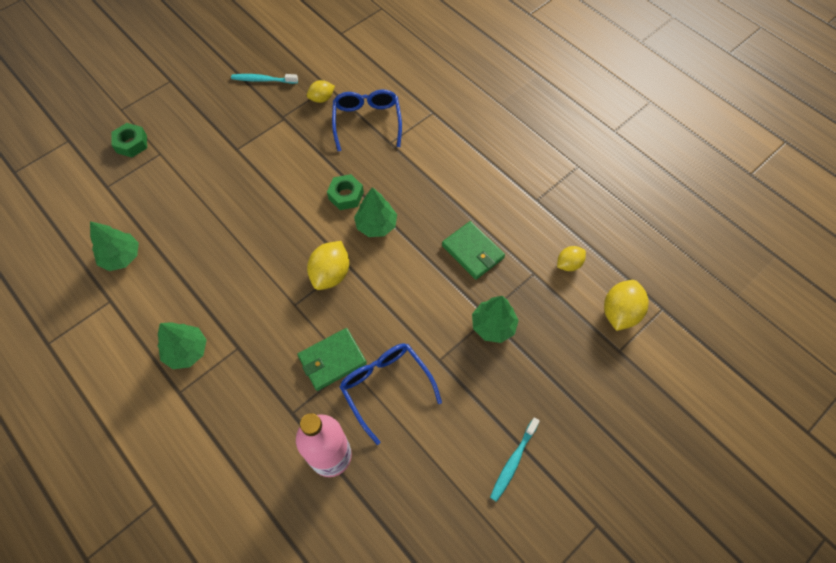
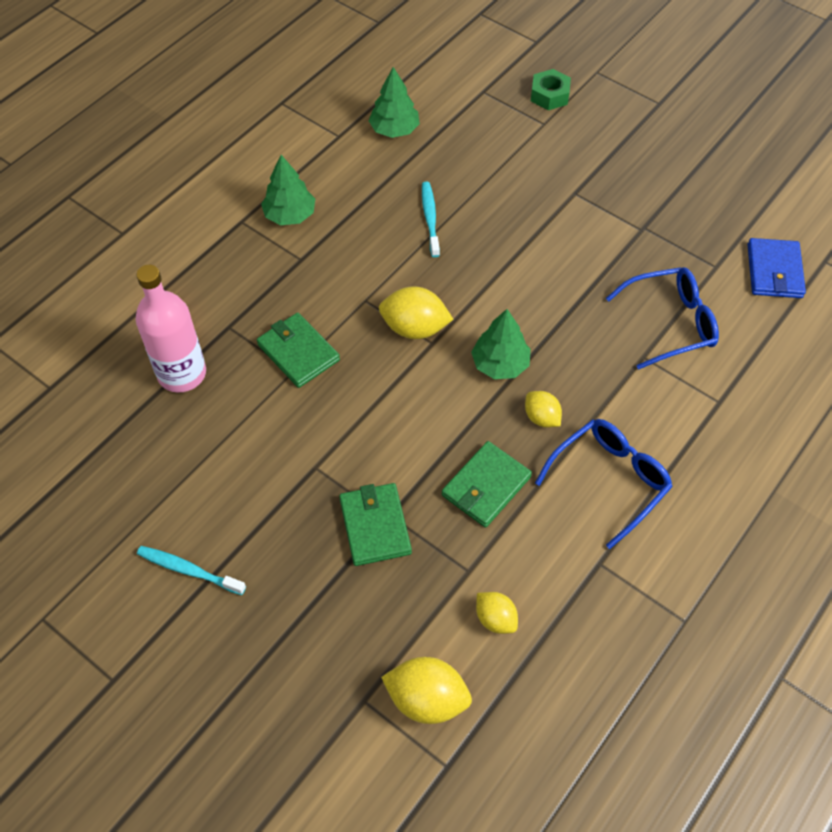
camera: 80 degrees right, 5 degrees down
(263, 80) = (698, 193): turquoise toothbrush -> turquoise toothbrush (430, 218)
(322, 98) = (691, 263): yellow lemon -> yellow lemon (541, 418)
(341, 59) = (774, 271): none -> blue wallet
(346, 195) = (537, 322): green nut -> none
(386, 388) = (270, 414): blue glasses -> blue glasses (609, 481)
(493, 326) = (375, 526): green tree -> green wallet

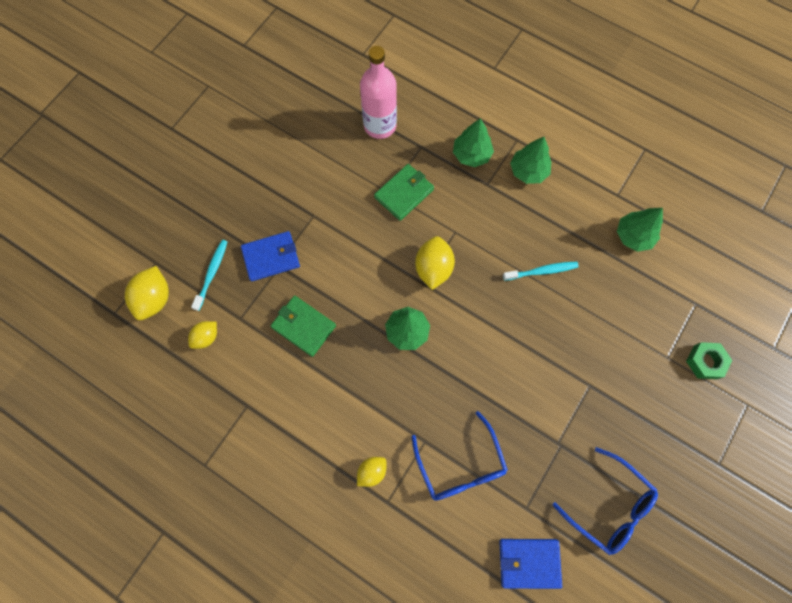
camera: 85 degrees right, 15 degrees up
(188, 570) = (238, 154): turquoise toothbrush -> turquoise toothbrush (212, 273)
(253, 271) = (471, 154): none -> green tree
(375, 526) = (271, 257): green wallet -> blue wallet
(541, 418) = (362, 363): yellow lemon -> yellow lemon (372, 471)
(609, 481) = (311, 413): blue glasses -> blue glasses (608, 505)

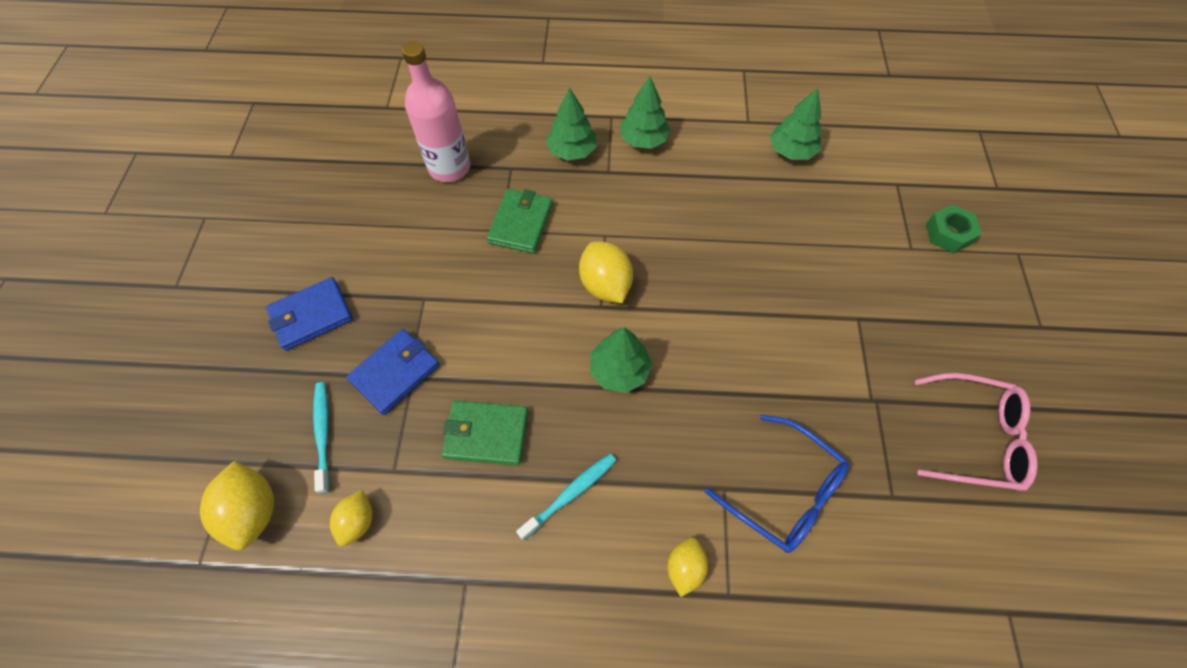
camera: 30 degrees left, 10 degrees down
(529, 562) = (943, 562): blue wallet -> blue wallet (311, 315)
(542, 271) = (725, 229): turquoise toothbrush -> turquoise toothbrush (570, 494)
(608, 505) = (974, 437): blue glasses -> pink glasses

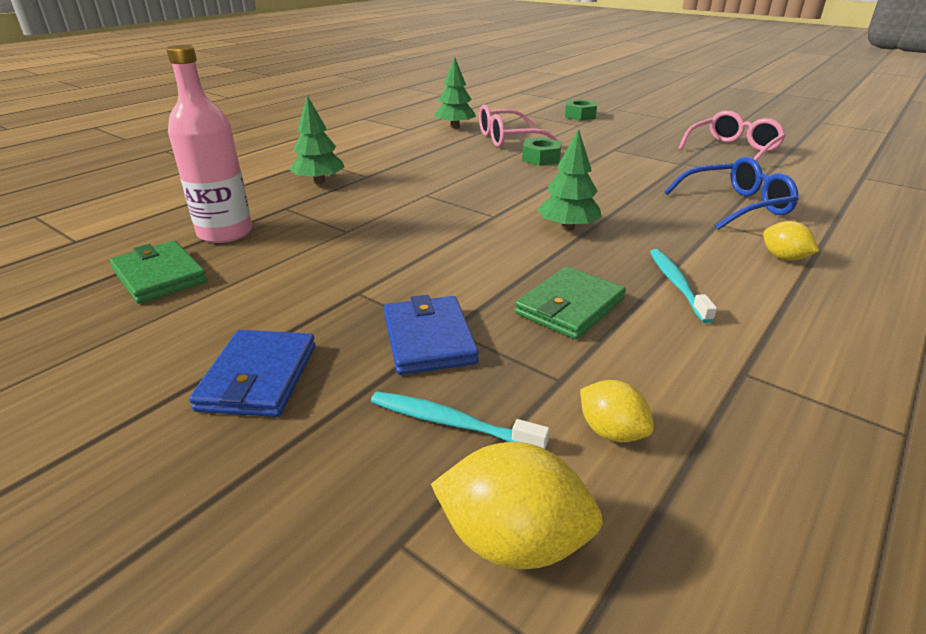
camera: 55 degrees left, 30 degrees down
(521, 223) = (353, 221): green wallet -> green wallet (159, 276)
(605, 285) = (475, 208): yellow lemon -> none
(643, 140) = (360, 158): green tree -> none
(767, 269) = (541, 158): none -> green nut
(799, 213) = (509, 139): none -> pink glasses

